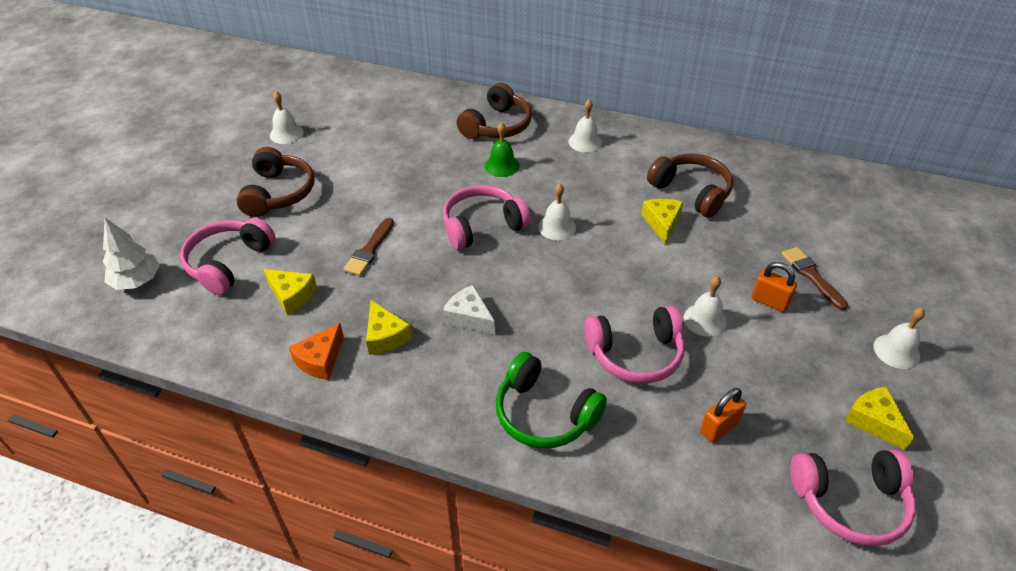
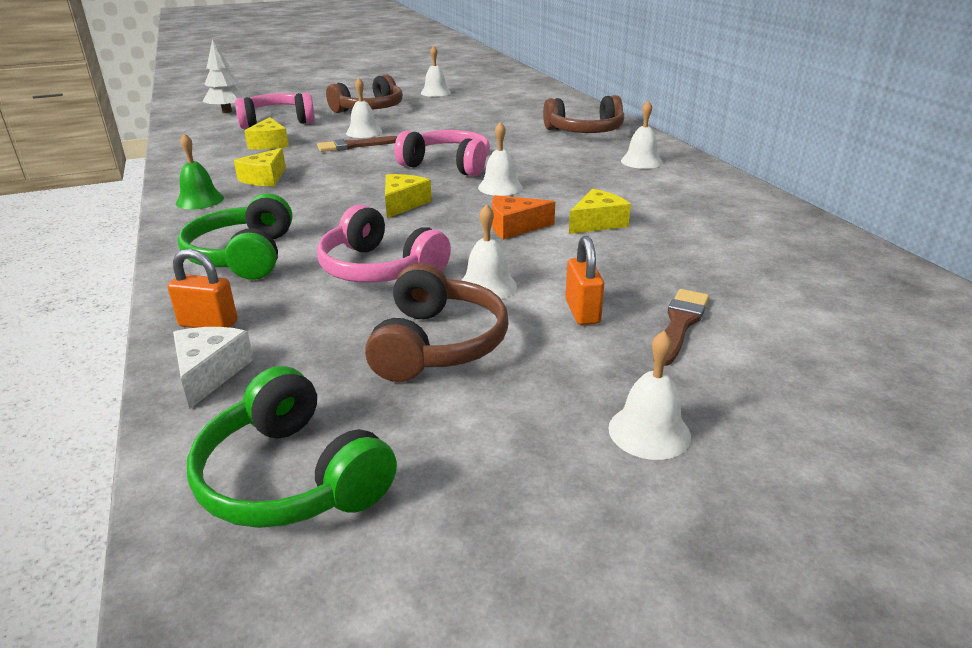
camera: 50 degrees right, 15 degrees down
(320, 360) = (213, 170): orange cheese -> orange cheese (514, 227)
(340, 227) = (364, 132): none -> white bell
(469, 317) = (327, 194): white cheese -> white cheese (210, 373)
(502, 165) = (538, 148): green bell -> green bell (200, 200)
(691, 192) = (677, 220): brown headphones -> brown headphones (437, 344)
(719, 428) = (325, 344): orange padlock -> orange padlock (208, 324)
(850, 502) = (292, 477): pink headphones -> green headphones
(873, 421) = (474, 452): yellow cheese -> yellow cheese (403, 204)

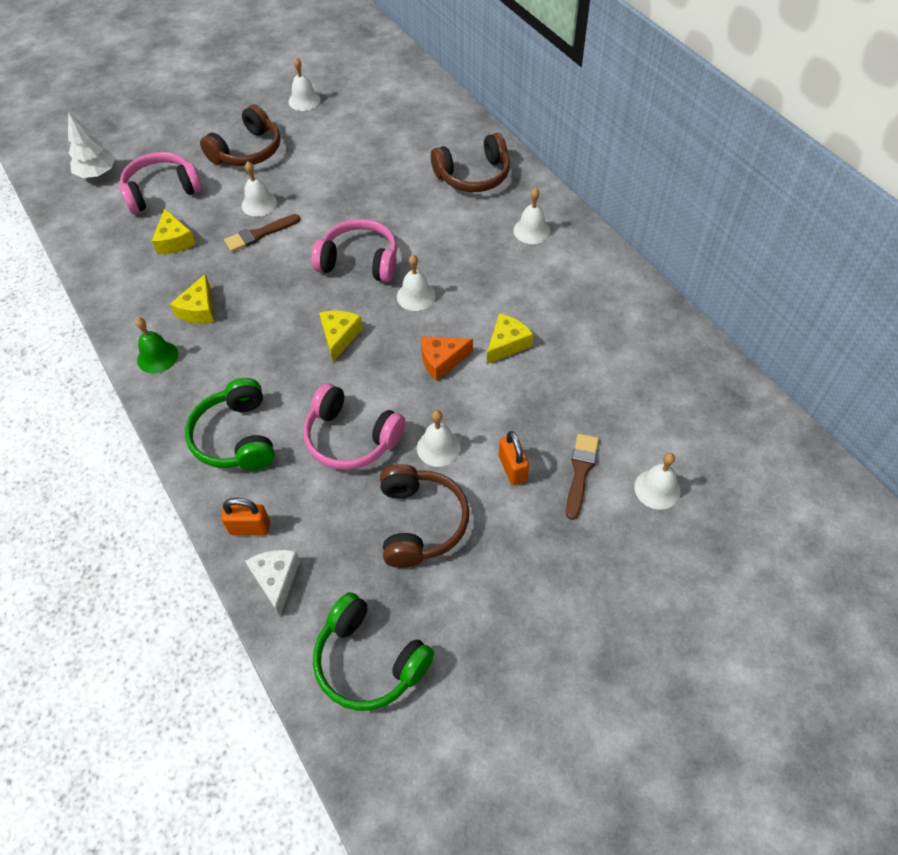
camera: 10 degrees left, 25 degrees up
(649, 431) = (569, 584): white bell -> white bell (657, 489)

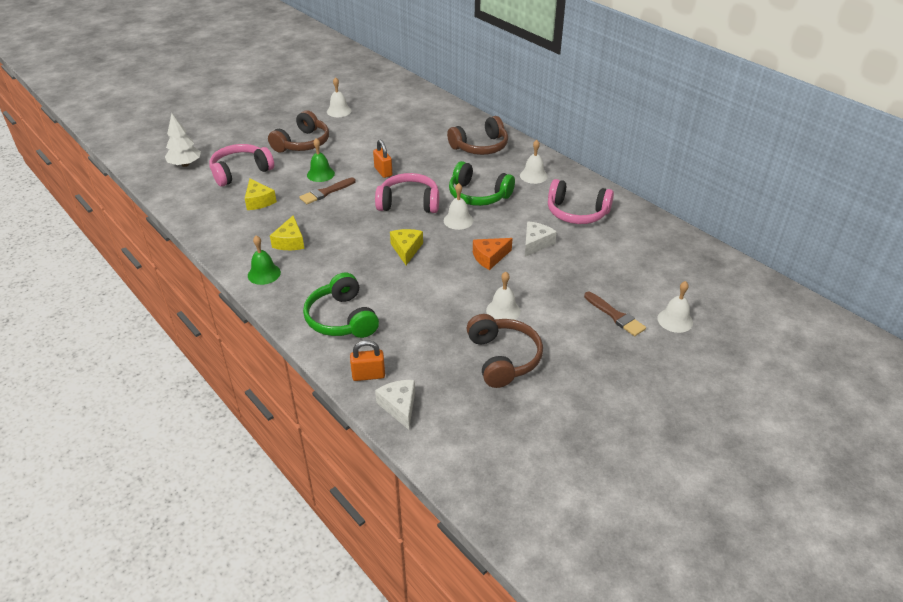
camera: 10 degrees left, 15 degrees down
(259, 204) = (320, 174): white bell -> green bell
(351, 438) = (433, 311): pink headphones -> pink headphones (576, 213)
(369, 661) = (489, 451): green headphones -> green headphones (478, 195)
(507, 344) = (536, 243): yellow cheese -> white cheese
(512, 469) = (563, 318): orange padlock -> orange padlock (383, 172)
(580, 472) = (615, 315): brown brush -> brown brush turned 135 degrees clockwise

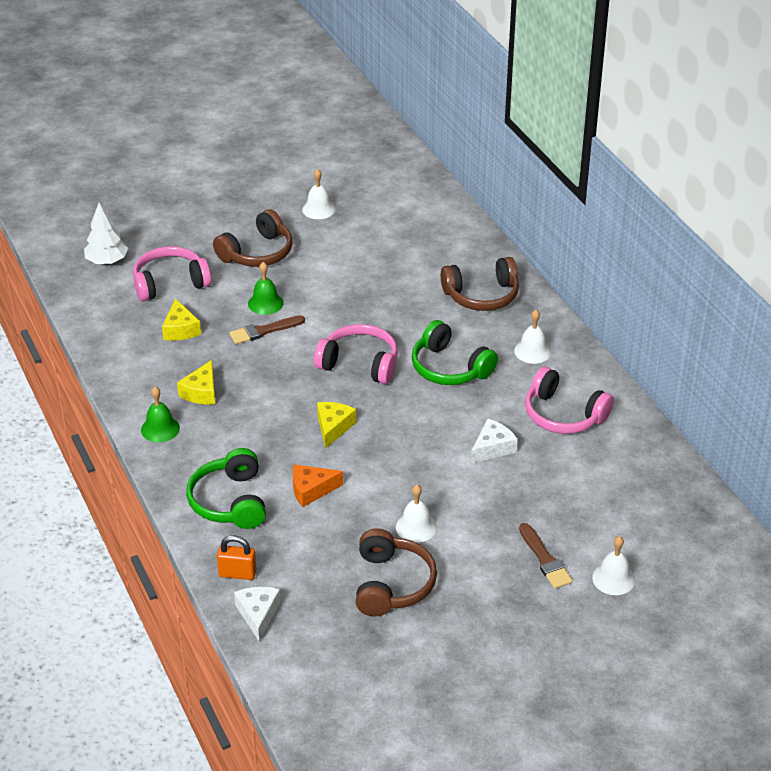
camera: 15 degrees right, 0 degrees up
(383, 172) = (344, 313): orange padlock -> none
(458, 220) = (410, 399): white bell -> none
(489, 257) = (428, 456): orange cheese -> orange cheese (311, 490)

